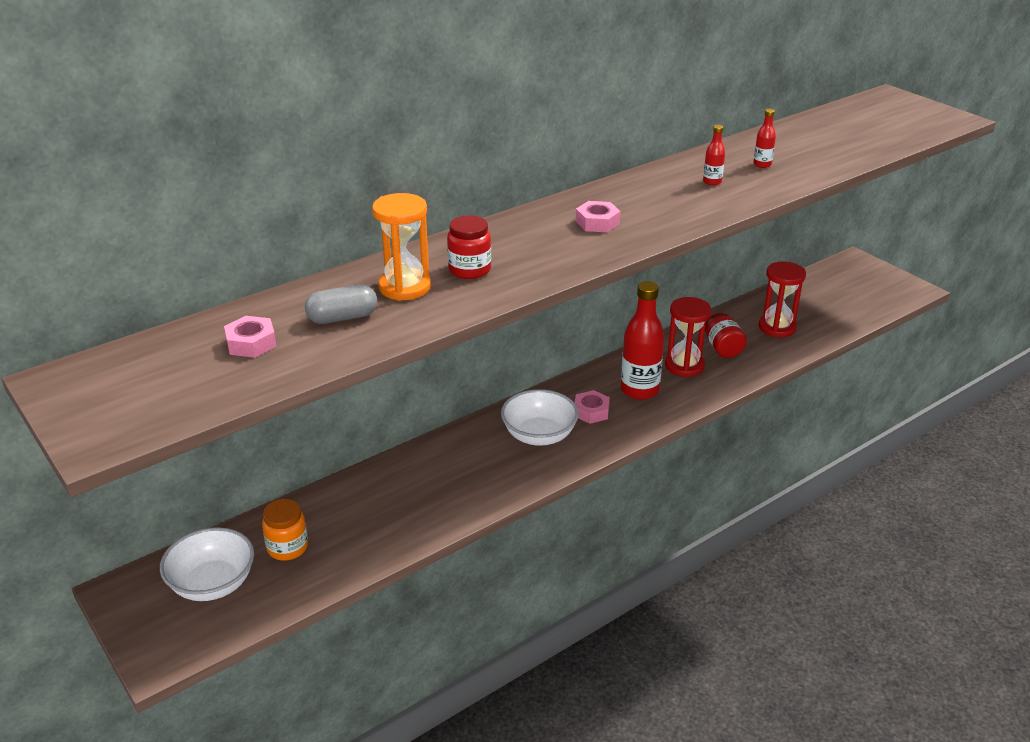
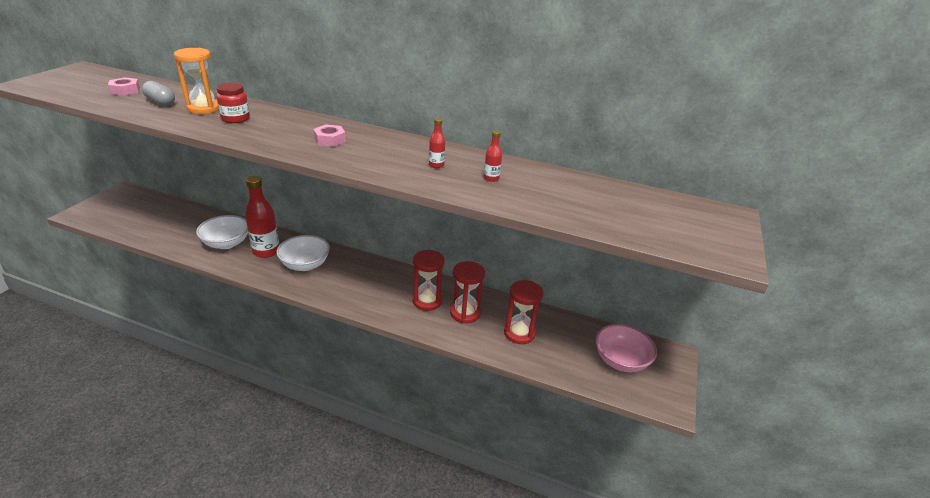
camera: 55 degrees right, 0 degrees up
(212, 584) = (132, 210): white bowl -> white bowl (226, 243)
(287, 548) = (166, 219): orange jar -> none
(591, 411) = (343, 277): pink nut -> none
(639, 390) = (382, 289): red bottle -> red bottle (266, 251)
(723, 348) = (465, 313): red jar -> red hourglass
(849, 289) = (620, 361): none -> pink bowl

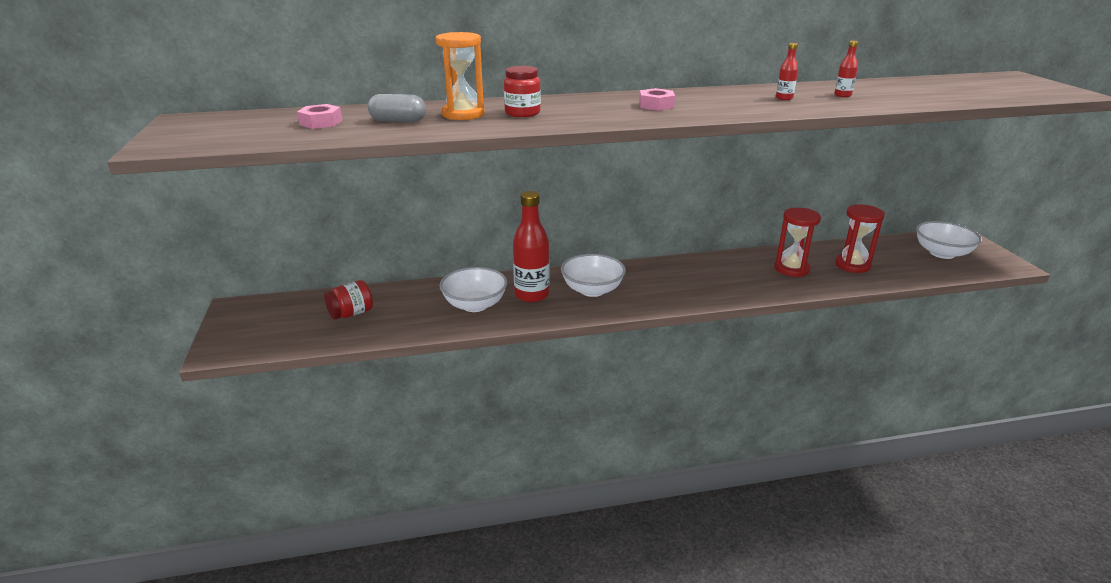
camera: 30 degrees left, 5 degrees down
(162, 219) = (351, 314): none -> red jar
(427, 301) = (748, 273): red hourglass -> none
(620, 361) = (942, 253): pink bowl -> white bowl

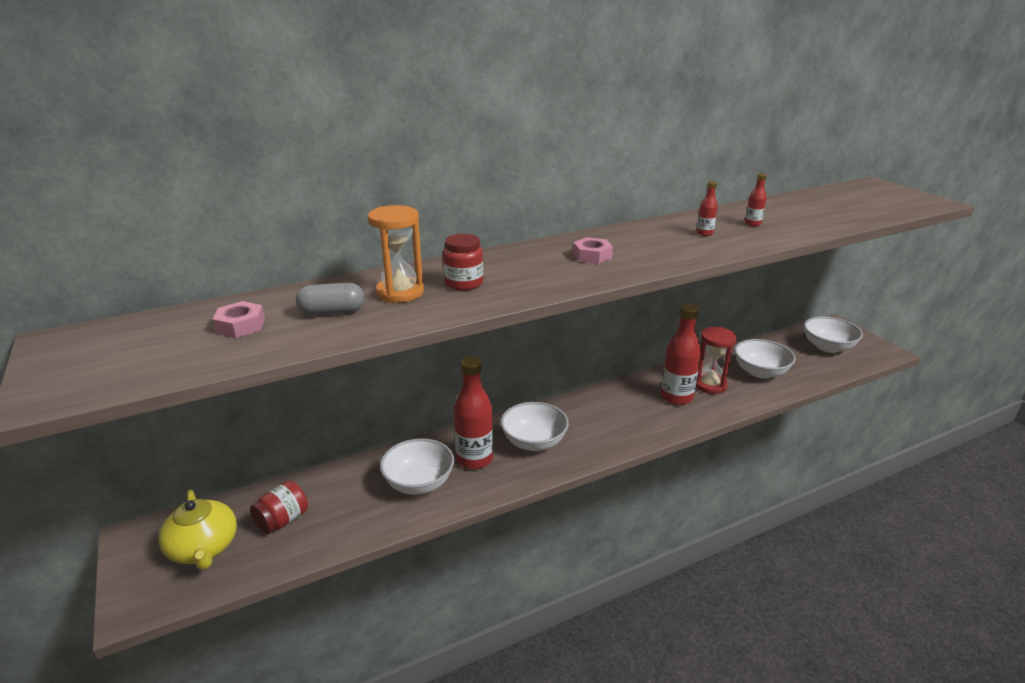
camera: 15 degrees left, 0 degrees up
(283, 322) = (203, 548): none -> yellow teapot
(751, 274) = (676, 397): none -> red bottle
(852, 265) = (760, 372): red hourglass -> white bowl

